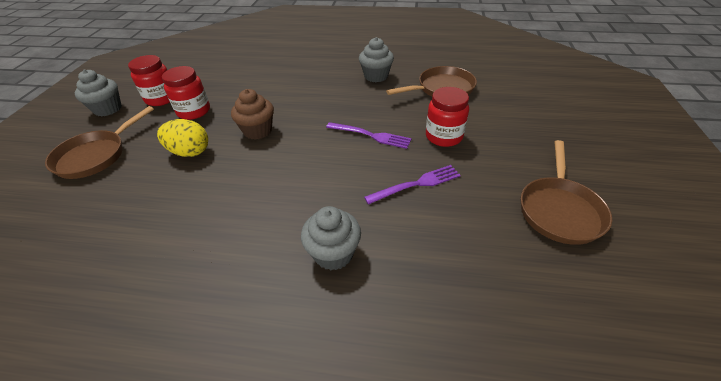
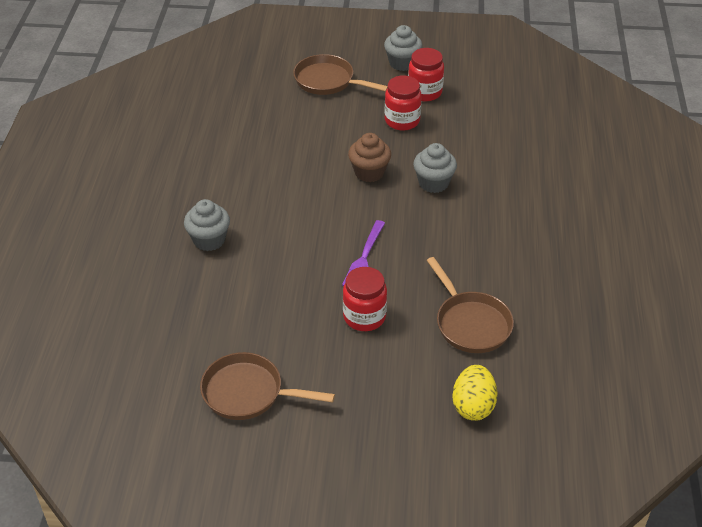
camera: 85 degrees right, 0 degrees up
(190, 152) = (334, 135): yellow egg -> yellow egg (473, 406)
(376, 76) = (496, 259): grey cupcake -> grey cupcake (433, 183)
(416, 184) = (287, 291): purple fork -> none

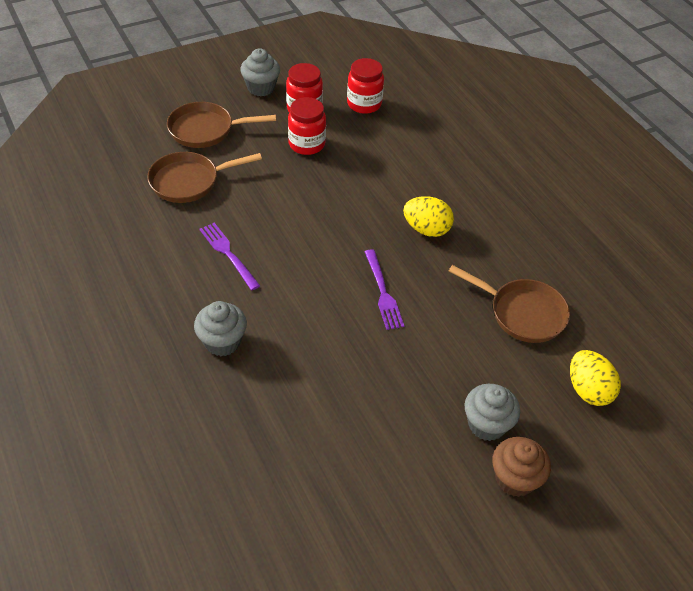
camera: 35 degrees left, 5 degrees up
(248, 392) = (392, 483): brown pan -> brown pan (189, 181)
(266, 180) = (228, 253): none -> purple fork
(364, 317) = (431, 351): red jar -> red jar (364, 104)
(369, 172) = (319, 206): brown cupcake -> brown cupcake (515, 479)
(433, 183) = (383, 193): grey cupcake -> grey cupcake (486, 424)
(446, 225) = (426, 229): none -> yellow egg

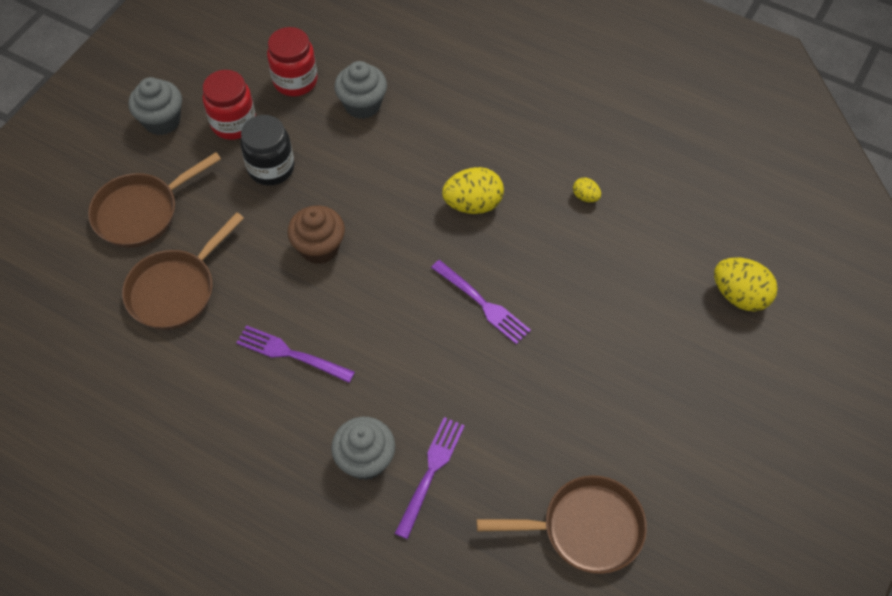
camera: 30 degrees left, 10 degrees up
(259, 374) = (431, 472): none -> purple fork
(306, 144) = (271, 168): red jar -> black jar
(486, 424) = (677, 388): grey cupcake -> grey cupcake (362, 105)
(514, 265) = (585, 197): none -> yellow egg
(515, 479) = (738, 428): brown cupcake -> brown cupcake (319, 247)
(522, 313) = (629, 247): brown pan -> brown pan (585, 528)

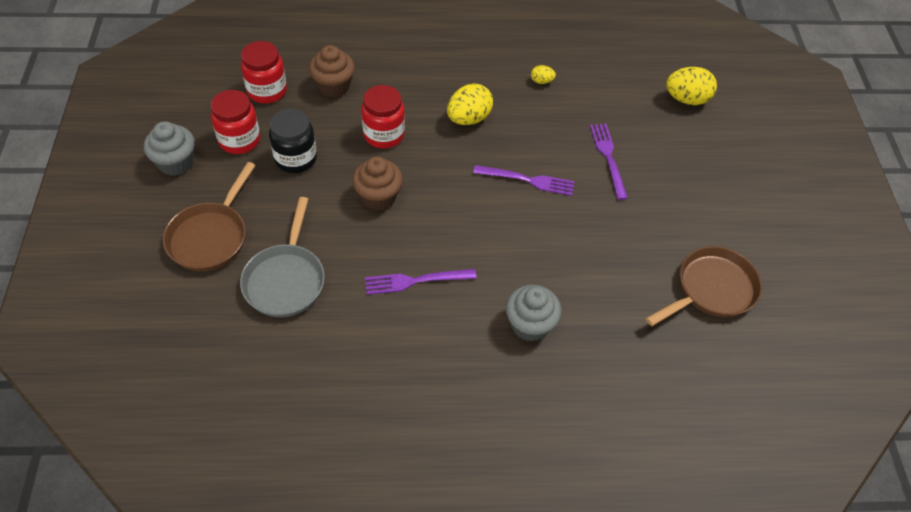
camera: 35 degrees left, 5 degrees down
(176, 289) = (285, 280): brown pan -> grey pan
(362, 105) = (334, 86): grey cupcake -> brown cupcake
(373, 182) = (384, 135): none -> red jar
(431, 472) = (582, 308): purple fork -> purple fork (608, 157)

